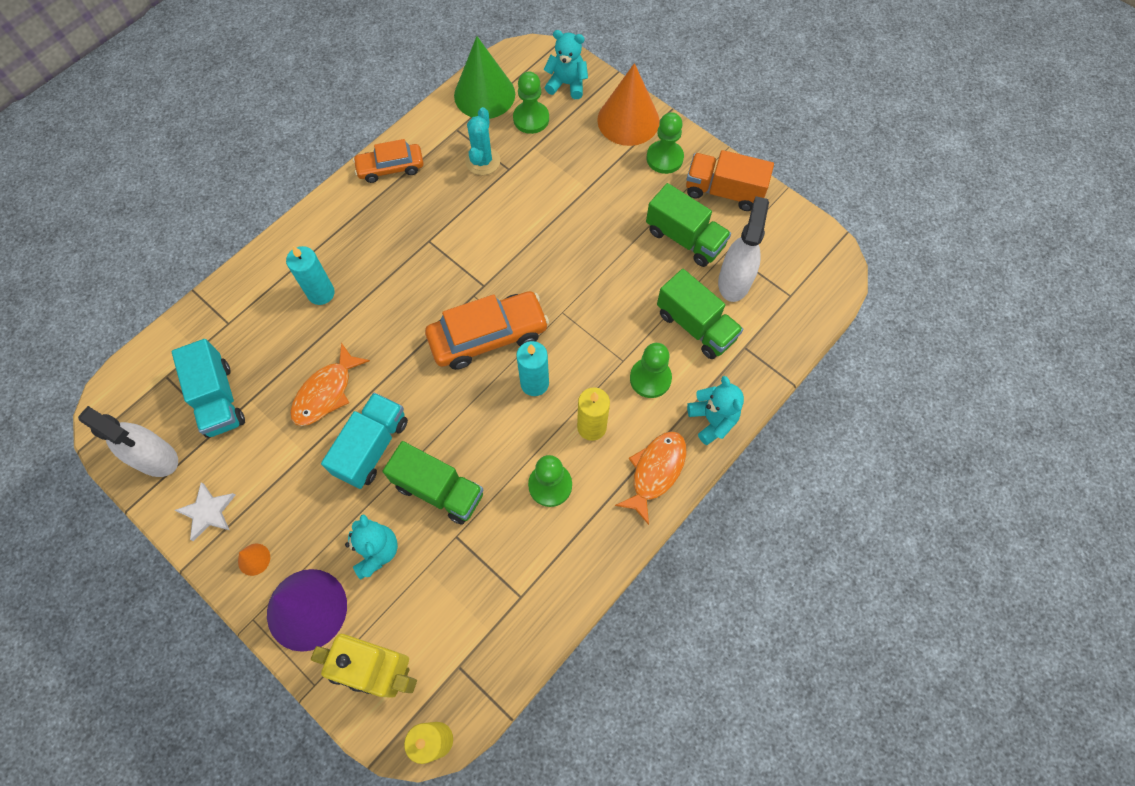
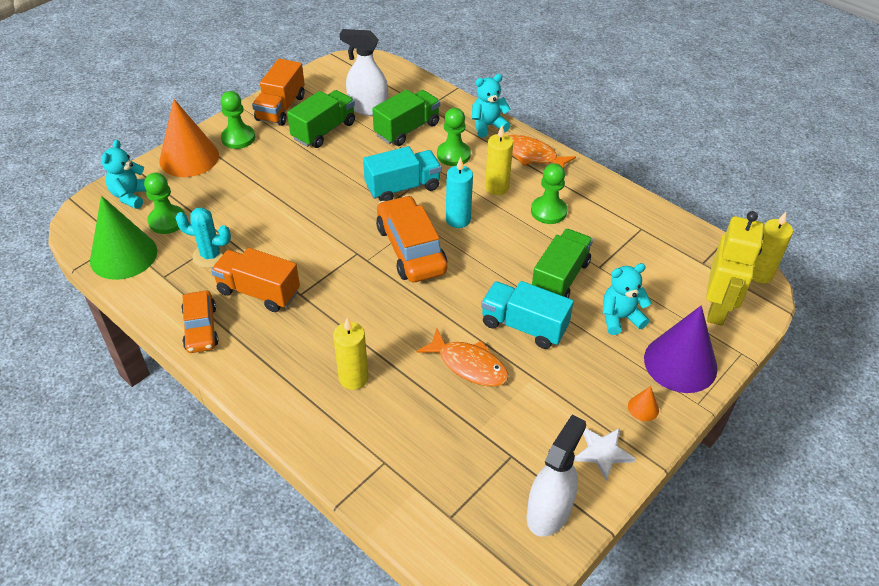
camera: 90 degrees left, 20 degrees down
(218, 399) = (478, 459): turquoise truck -> turquoise truck (403, 187)
(321, 293) = (353, 378): turquoise candle -> yellow candle
(433, 206) = (258, 292): none -> orange truck

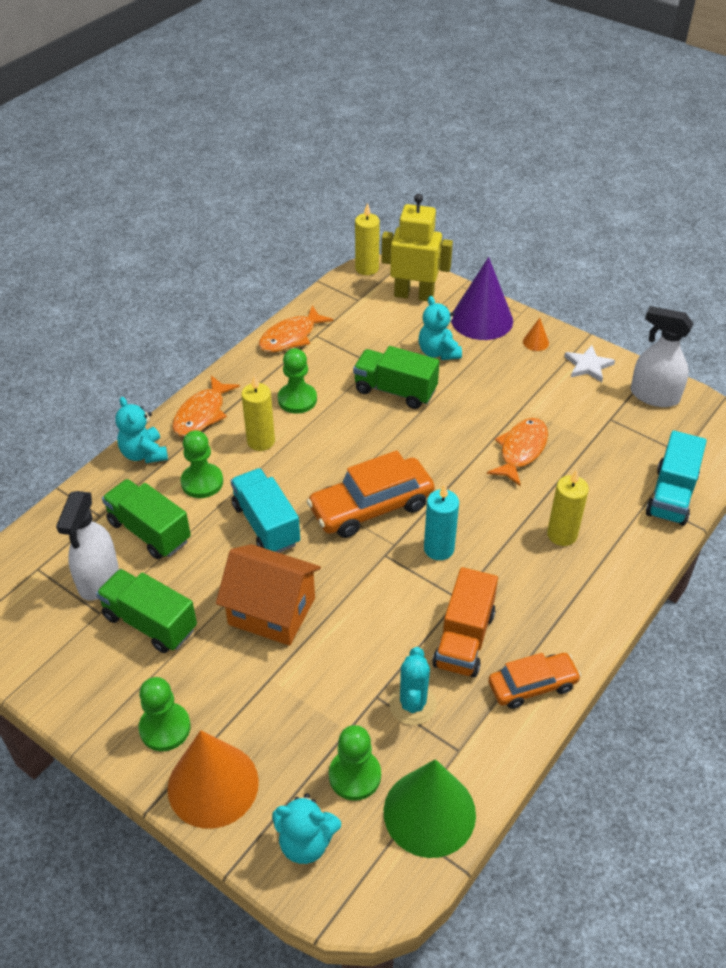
camera: 95 degrees left, 0 degrees up
(281, 108) = (91, 686): orange truck -> none
(317, 187) = (271, 611): none -> orange house
(458, 220) = (318, 471): turquoise candle -> turquoise candle (439, 549)
(524, 326) = (463, 414): turquoise truck -> turquoise truck (671, 495)
(637, 211) = (291, 337): none -> orange fish

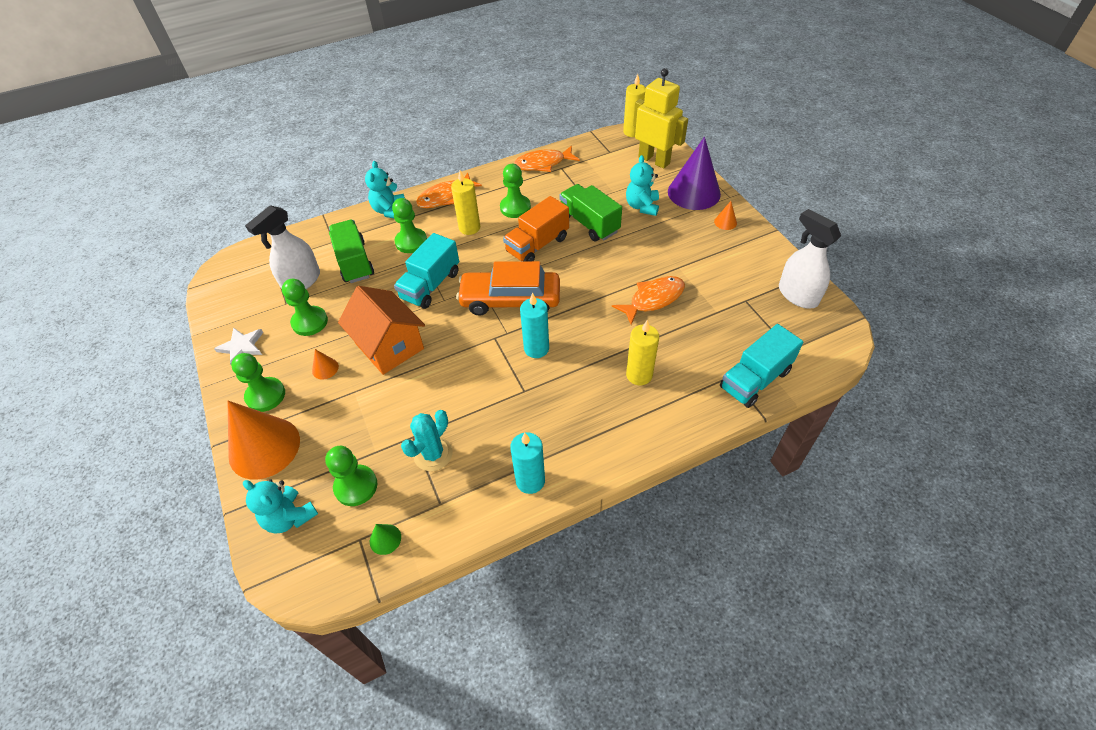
camera: 30 degrees right, 5 degrees up
(150, 622) = (310, 322): green truck -> green pawn
(214, 667) = (325, 368): none -> orange cone
(266, 524) = (430, 285): turquoise truck -> turquoise truck turned 150 degrees counterclockwise
(429, 812) = (385, 539): green cone -> green cone, size x0.41
(464, 639) = (505, 422): orange truck -> orange truck (537, 245)
(532, 685) = (530, 481): orange car -> turquoise candle
(588, 366) = (756, 253): white star -> white star (242, 347)

